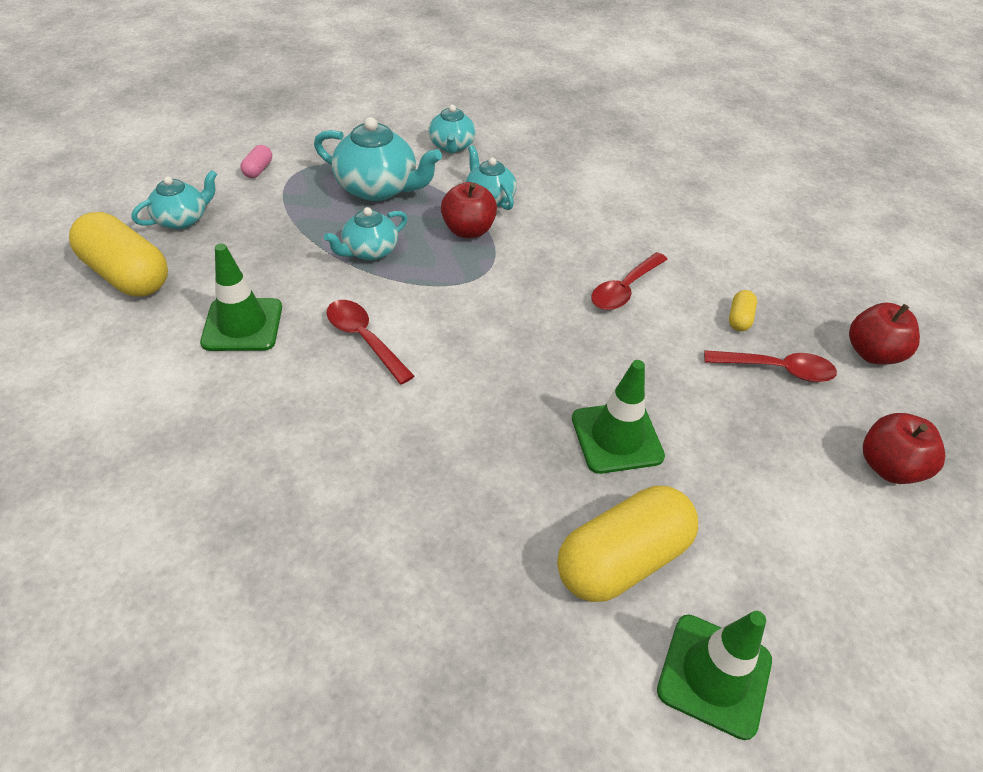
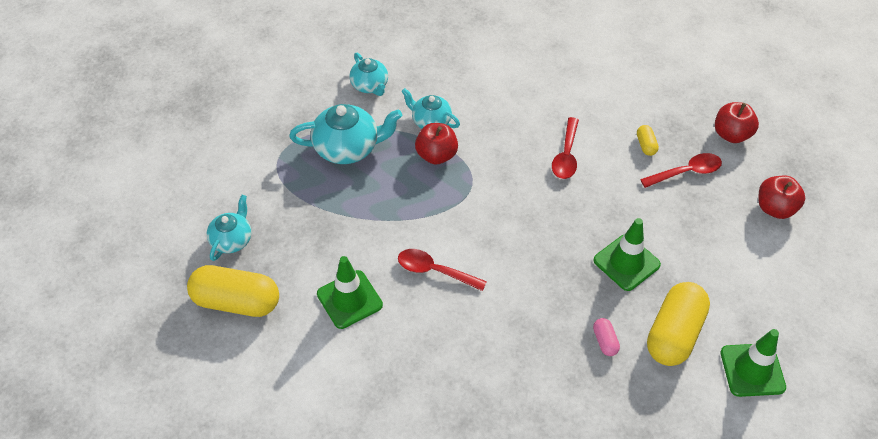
camera: 25 degrees left, 5 degrees up
(258, 170) = (247, 172): pink capsule -> pink capsule (605, 341)
(369, 251) = (384, 203): turquoise teapot -> none

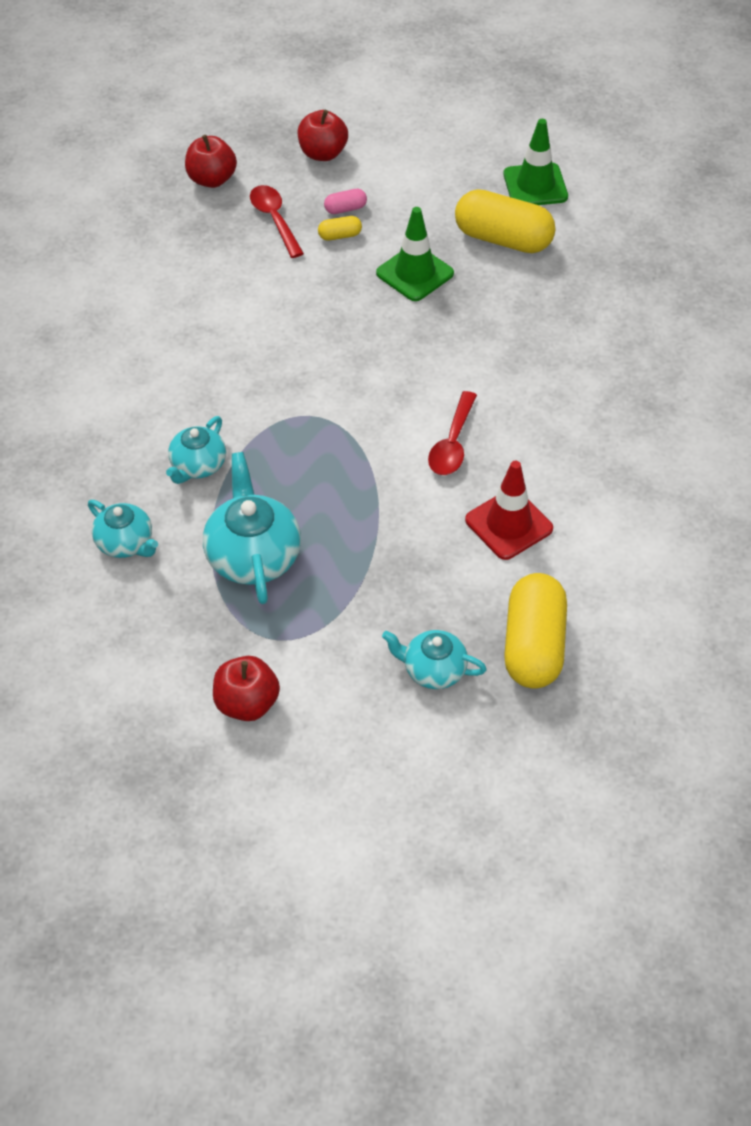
camera: 95 degrees left, 0 degrees up
(349, 299) = (508, 524): green traffic cone -> red traffic cone
(370, 85) = (125, 543): turquoise teapot -> turquoise teapot turned 75 degrees clockwise
(436, 155) = (261, 455): red apple -> red apple (247, 703)
(566, 155) = (254, 325): red spoon -> none
(605, 341) = (523, 292): pink capsule -> pink capsule (345, 209)
(646, 145) = (233, 252): yellow capsule -> yellow capsule (340, 236)

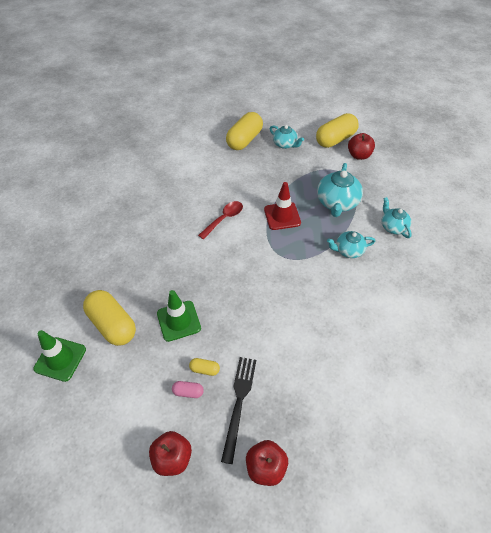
camera: 155 degrees left, 0 degrees up
(198, 465) = (348, 250): turquoise teapot -> turquoise teapot turned 150 degrees counterclockwise
(274, 219) = (239, 403): red spoon -> black fork
(320, 733) = (335, 139): none -> yellow capsule
(508, 524) = (224, 179): red traffic cone -> red traffic cone (282, 216)

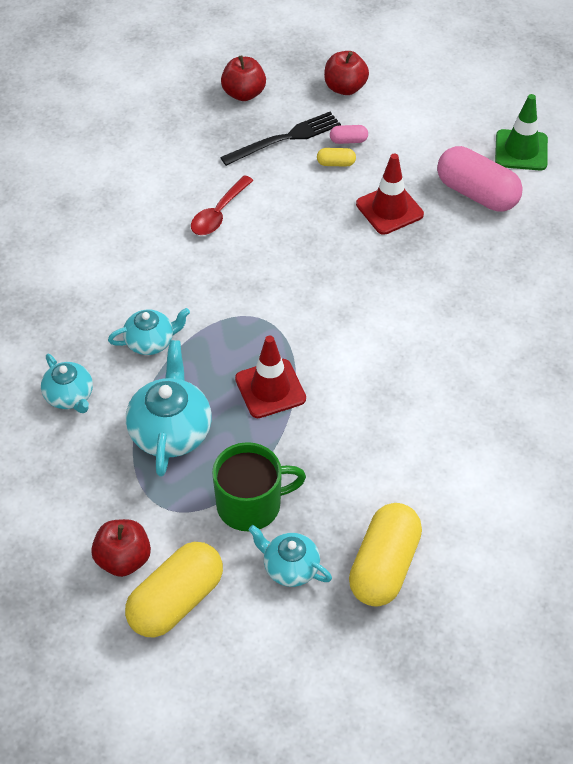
camera: 170 degrees right, 0 degrees up
(112, 324) = (477, 193): yellow capsule -> pink capsule
(178, 321) = (389, 209): green traffic cone -> red traffic cone
(224, 219) = (372, 368): red spoon -> red spoon (218, 213)
(239, 403) = (285, 139): black fork -> black fork turned 120 degrees counterclockwise
(299, 168) = (251, 504): none -> green mug

